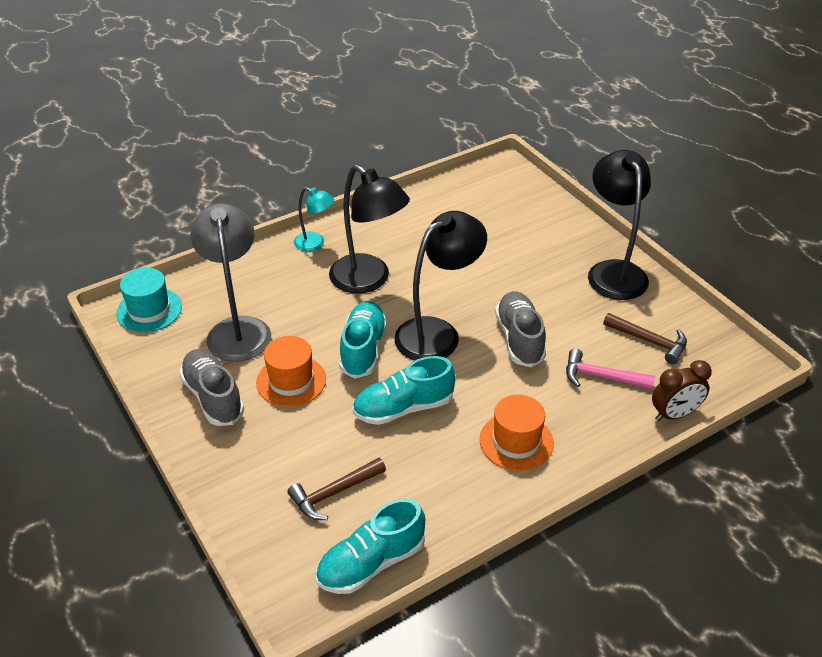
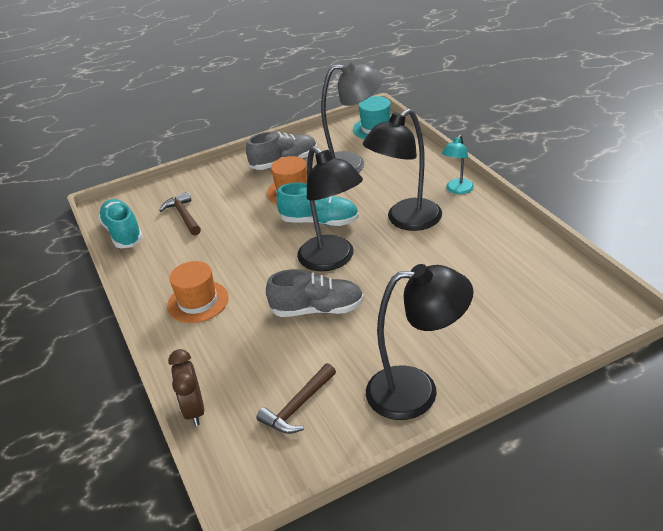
camera: 100 degrees right, 5 degrees down
(403, 408) = (251, 243): turquoise shoe -> none
(601, 377) = (256, 362): pink hammer -> none

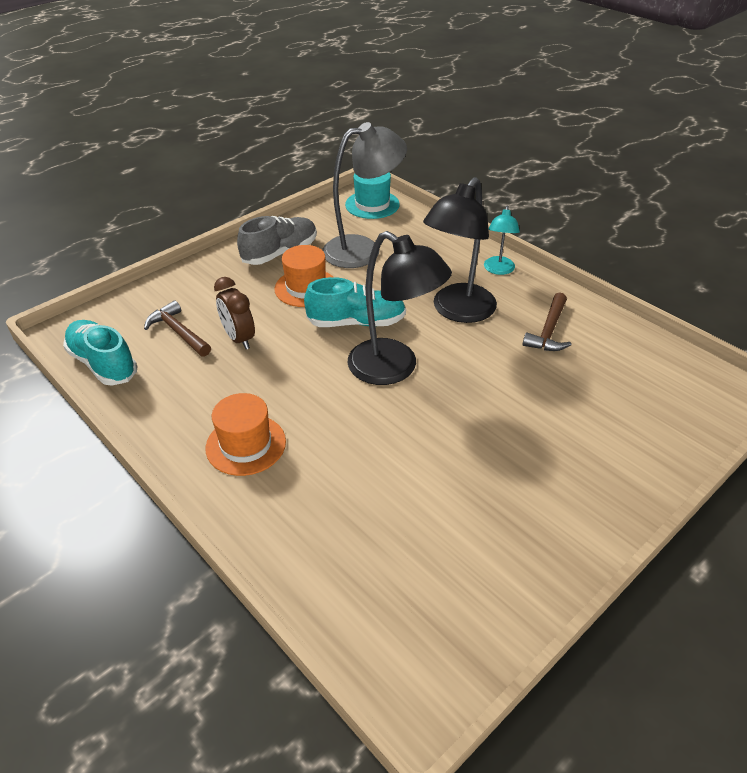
camera: 20 degrees left, 5 degrees up
(194, 410) = (304, 597): brown clock -> brown clock (239, 338)
(298, 407) = (438, 567): brown hammer -> brown hammer (549, 331)
(317, 309) = (404, 434): grey shoe -> none
(417, 390) = (569, 521): black lamp -> none

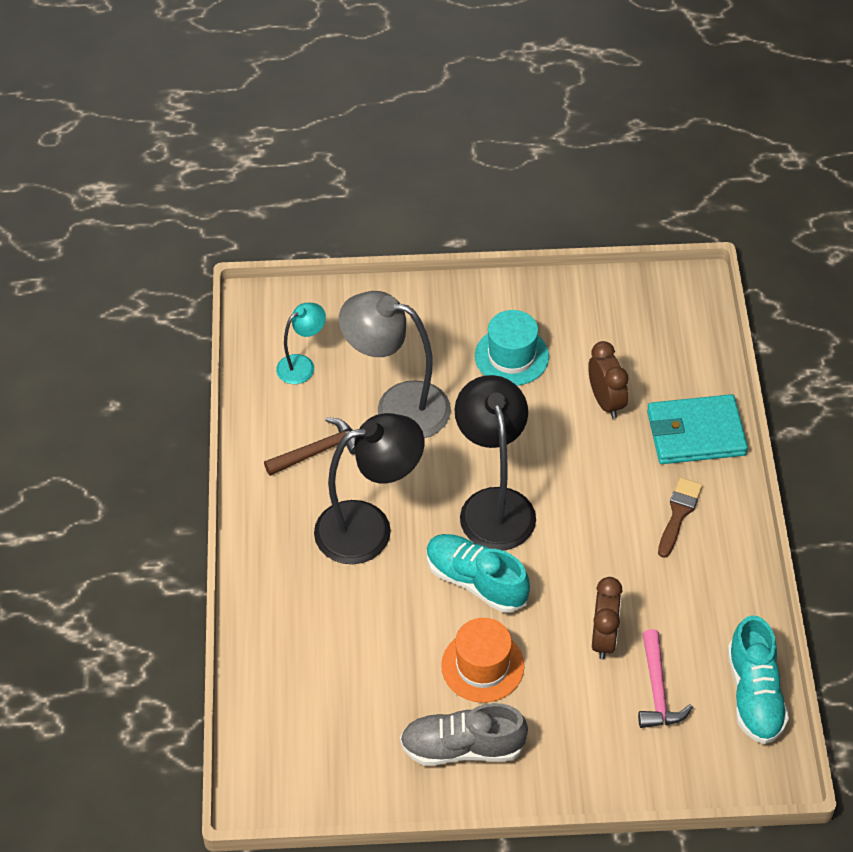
camera: 140 degrees left, 10 degrees up
(178, 332) = (657, 690): brown hammer -> pink hammer
(246, 445) = (678, 513): orange hat -> brown brush
(282, 522) = (696, 433): none -> turquoise wallet
(363, 249) = (368, 685): grey lamp -> grey lamp (398, 406)
(372, 204) = (275, 764): turquoise hat -> turquoise hat (511, 356)
(388, 497) = (606, 401): none -> brown clock
(498, 270) = (267, 552): turquoise lamp -> turquoise lamp (302, 365)

